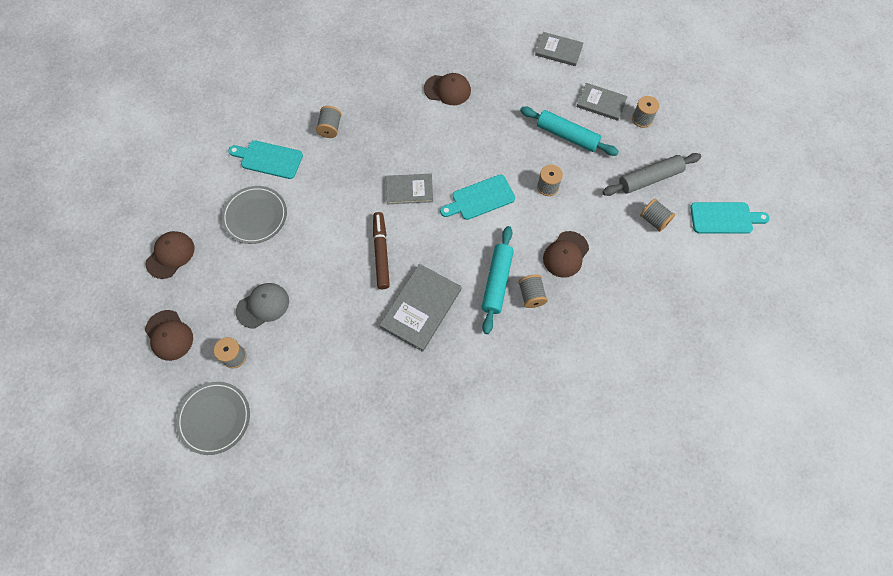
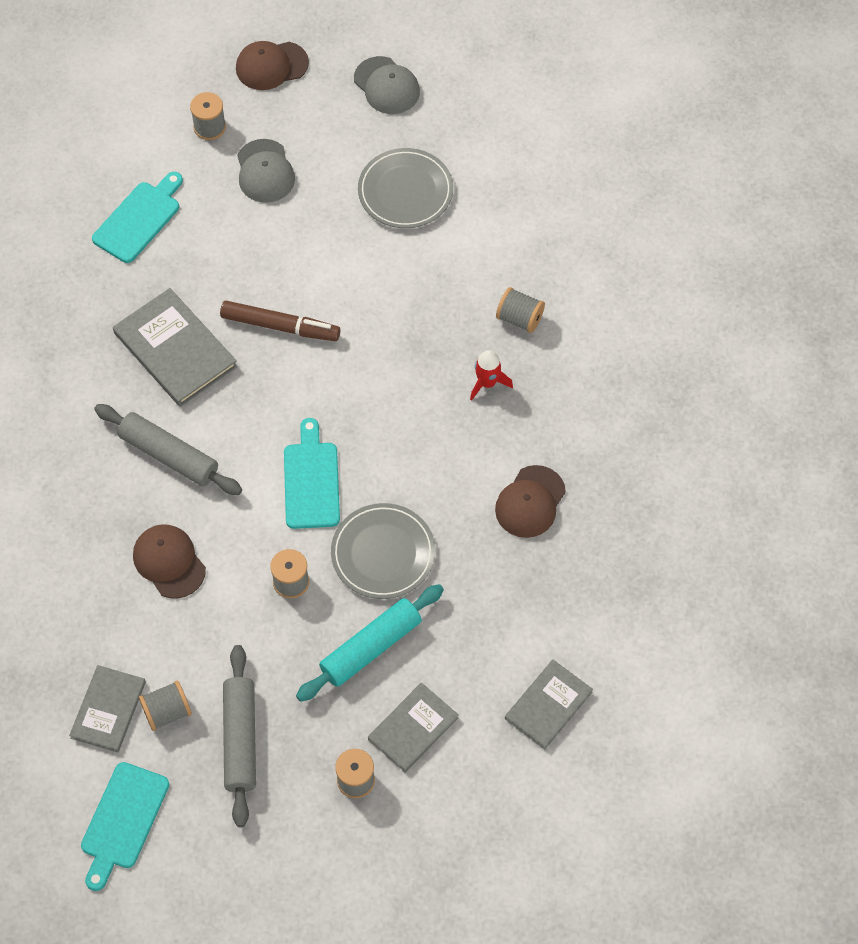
camera: 110 degrees right, 5 degrees down
(170, 255) = (386, 86): brown cap -> grey cap
(214, 418) = (140, 92): grey plate -> grey plate (383, 553)
(269, 159) = (495, 228): turquoise cutting board -> turquoise cutting board (139, 219)
(380, 131) = (487, 383): none -> red rocket
(409, 190) = (366, 391): grey book -> grey book (108, 710)
(497, 282) = (169, 455): turquoise rolling pin -> grey rolling pin
(531, 295) = (129, 492): grey spool -> none

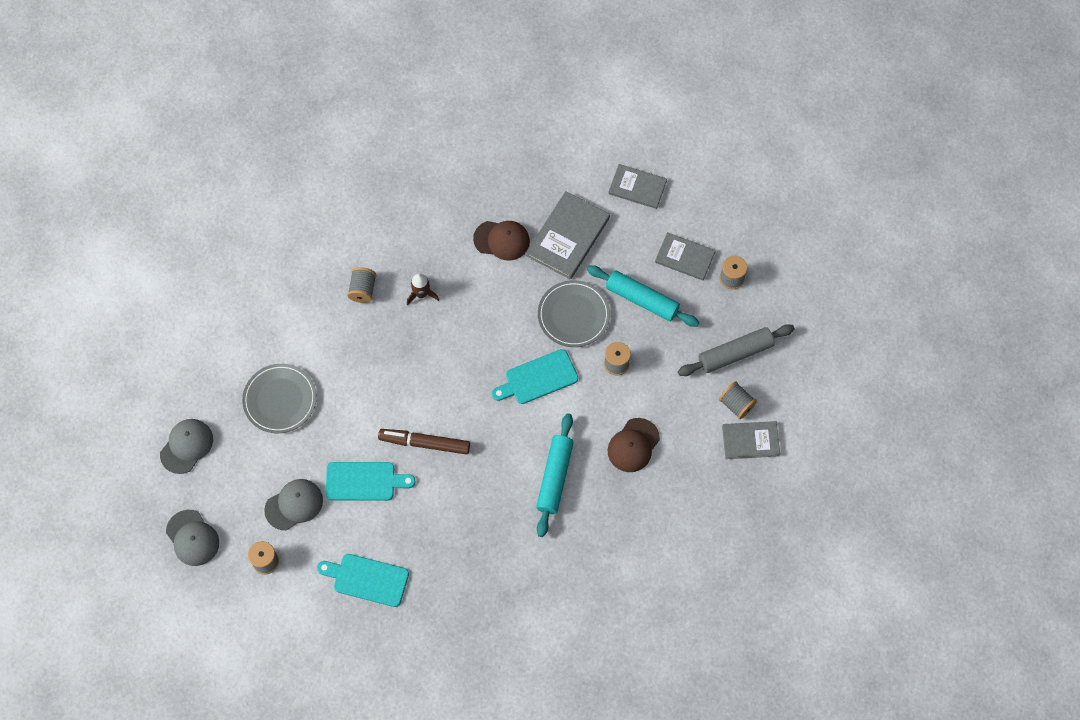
camera: 110 degrees left, 5 degrees up
(123, 820) = (817, 402): turquoise cutting board -> turquoise cutting board (364, 481)
(169, 455) = (554, 477): grey rolling pin -> turquoise rolling pin
(175, 350) = (470, 507): grey book -> grey book (568, 237)
(271, 66) = (192, 538): brown cap -> grey cap
(280, 326) = (425, 443): brown marker -> brown marker turned 75 degrees counterclockwise
(487, 383) = (421, 294): red rocket -> brown rocket

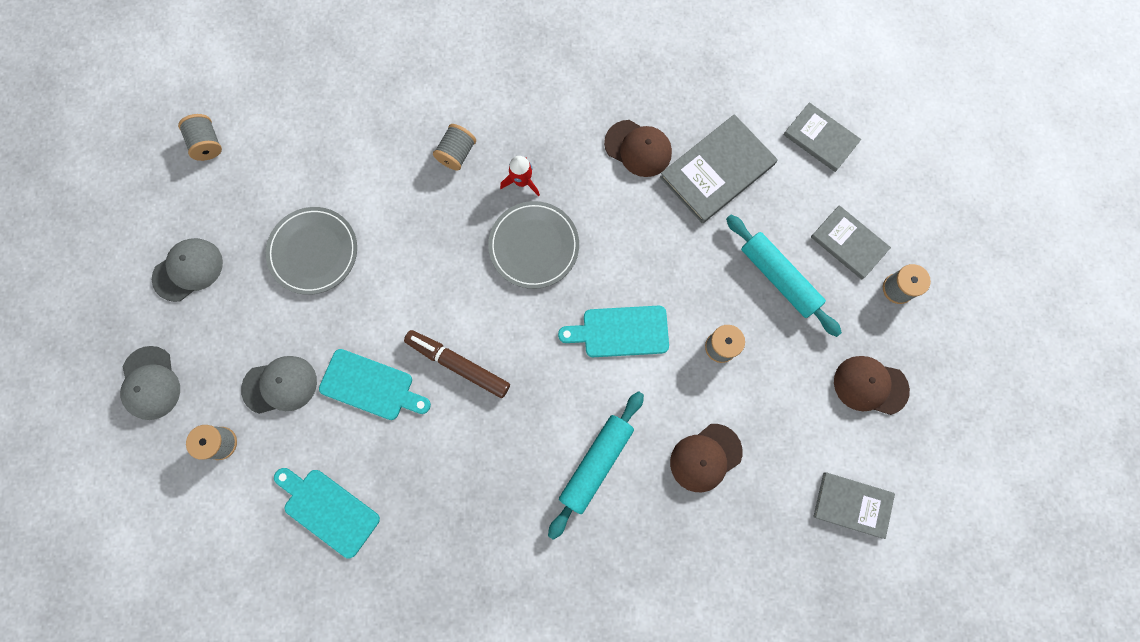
camera: 20 degrees right, 10 degrees up
(421, 294) = (522, 181): brown rocket -> red rocket
(573, 315) = (690, 269): grey plate -> grey plate (534, 246)
(735, 354) = (870, 385): grey rolling pin -> brown cap
(736, 404) = (850, 451): grey spool -> grey spool (207, 144)

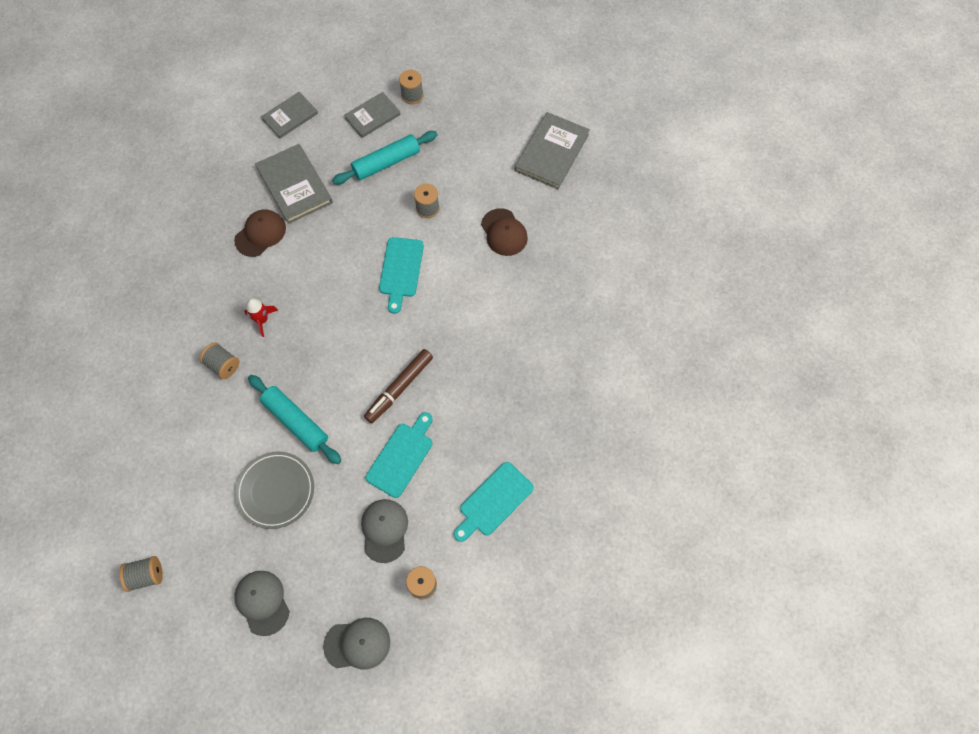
camera: 80 degrees left, 10 degrees down
(534, 246) = (318, 319): grey plate -> none
(596, 464) = (495, 303): turquoise rolling pin -> turquoise rolling pin (296, 422)
(852, 505) = (551, 152): grey book -> grey book, size x1.54
(870, 385) = (475, 125): brown cap -> none

